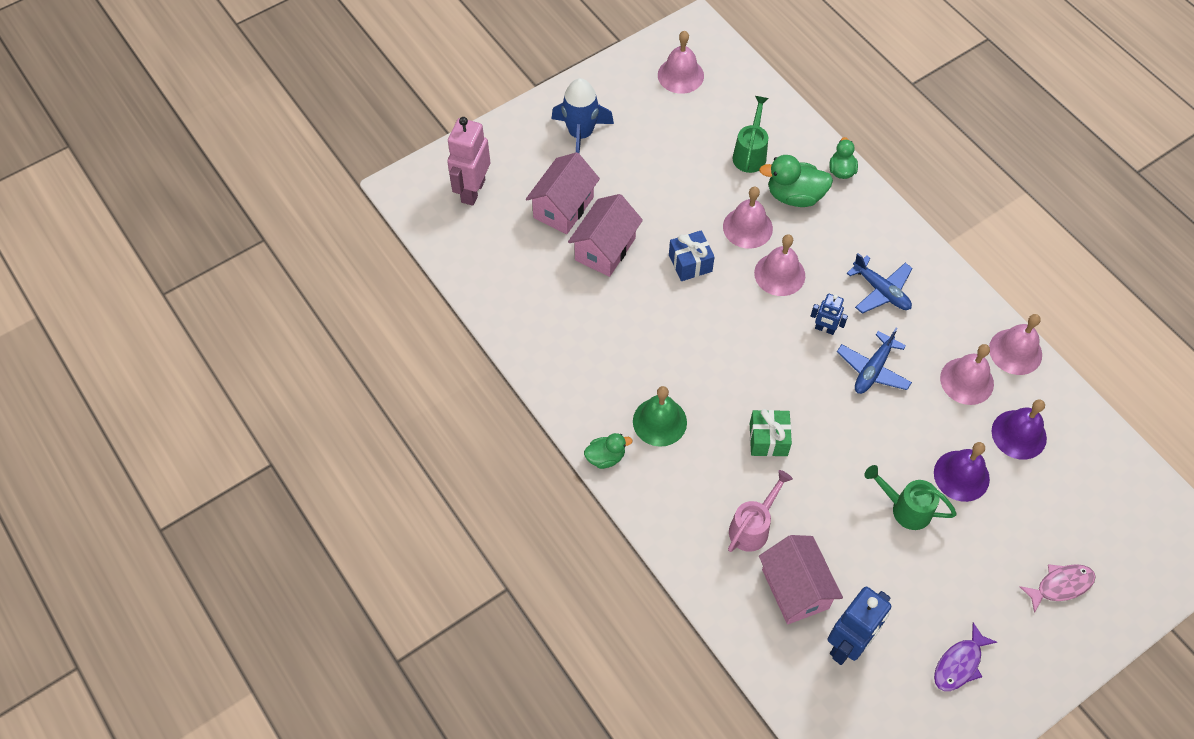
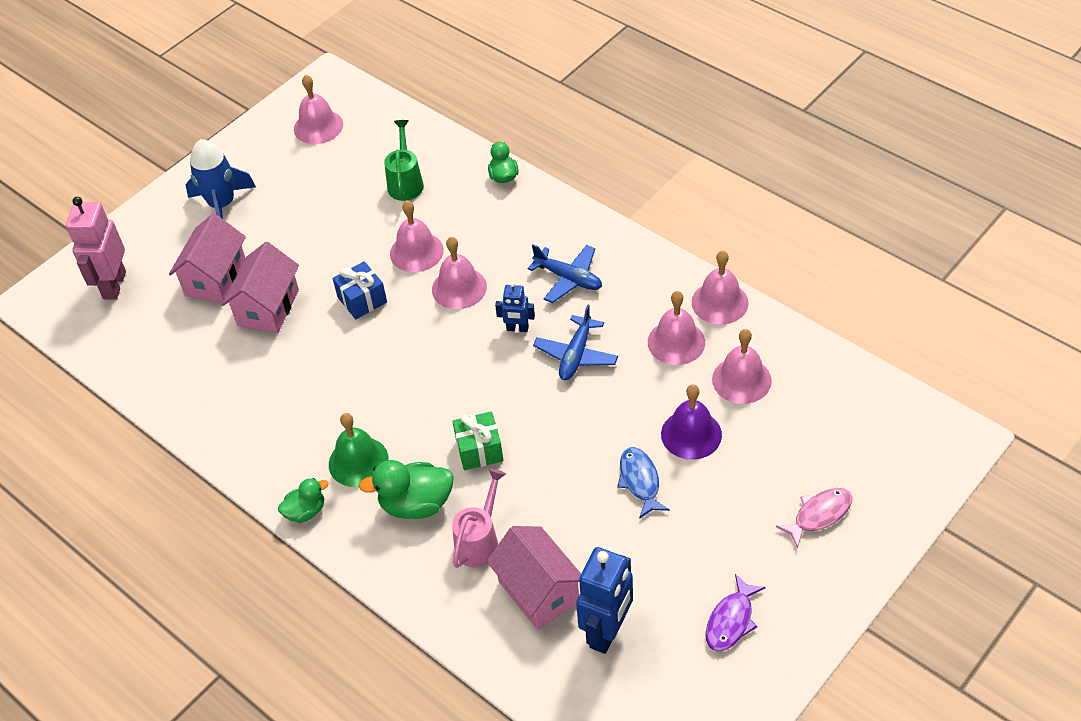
camera: 10 degrees left, 10 degrees down
(794, 196) = (460, 211): green duck -> green duck (416, 504)
(906, 508) = (640, 481): green watering can -> blue fish
(1019, 434) = (741, 380): purple bell -> pink bell

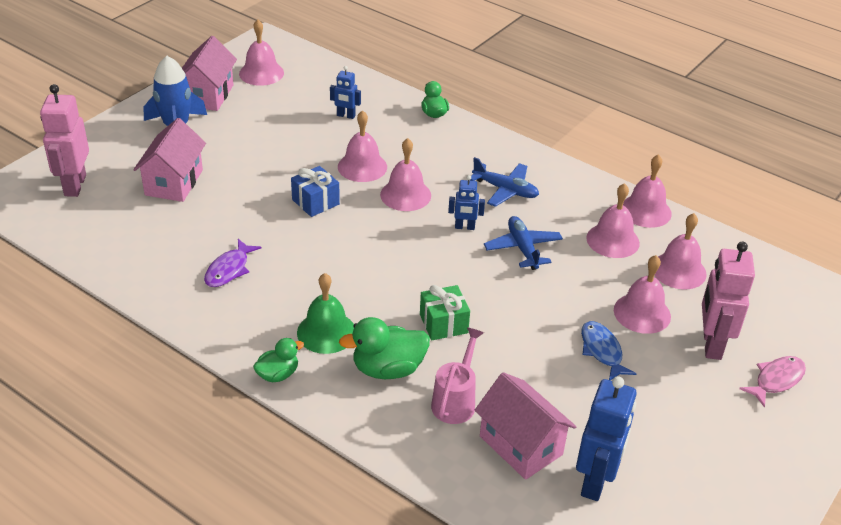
camera: 10 degrees left, 10 degrees down
(268, 308) = (226, 206): pink house -> pink house (208, 95)
(405, 183) = (346, 116): green watering can -> blue robot
(576, 355) = (523, 248): blue plane -> blue plane turned 150 degrees clockwise
(691, 434) = (642, 313): purple bell -> pink bell
(731, 621) = (715, 471): purple fish -> purple fish (229, 269)
(758, 472) = (711, 344): none -> pink robot

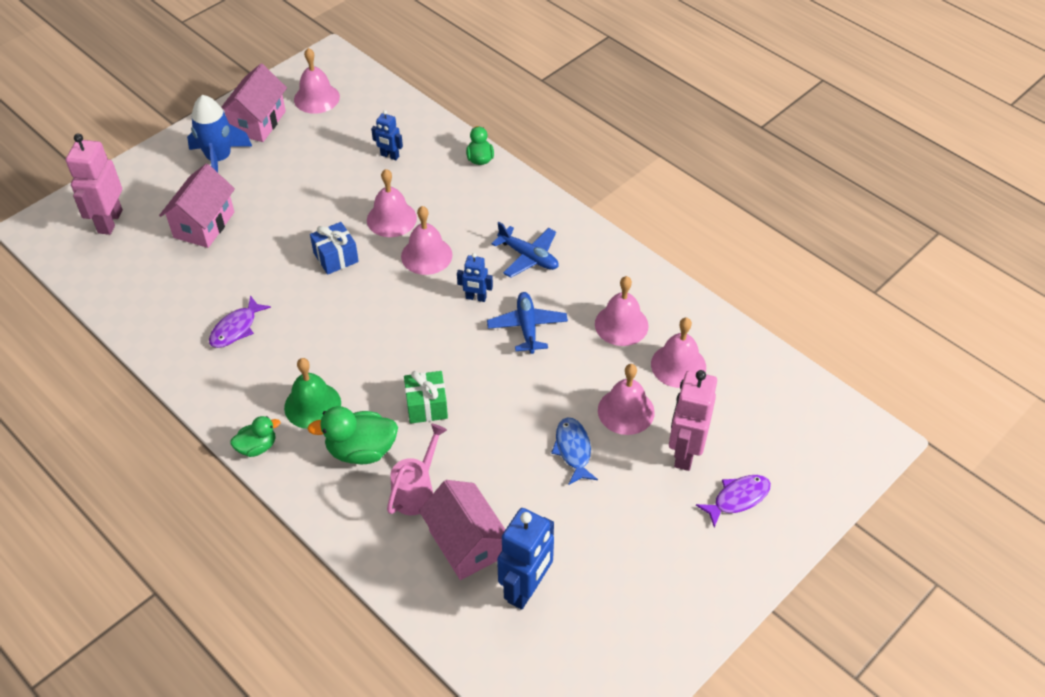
camera: 10 degrees right, 10 degrees up
(645, 211) = (666, 292): pink bell -> none
(776, 380) = (738, 498): pink fish -> purple fish

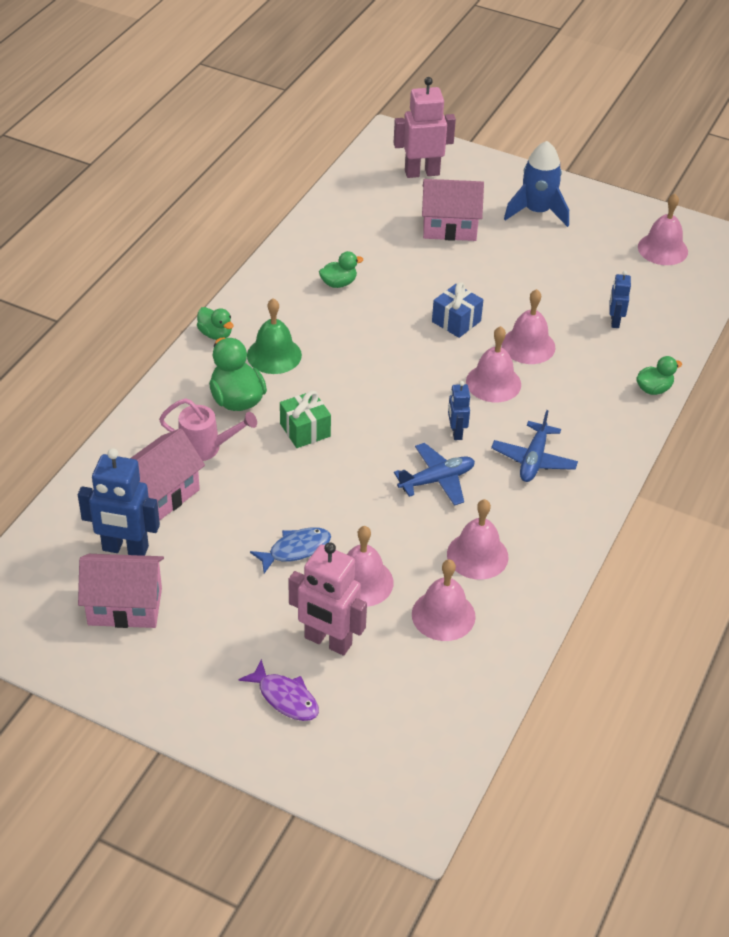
camera: 70 degrees right, 5 degrees down
(236, 328) = (338, 283): purple fish -> green duck
(258, 122) = (601, 221): pink house -> pink house (125, 606)
(685, 452) = (327, 641): pink robot -> pink robot turned 150 degrees counterclockwise

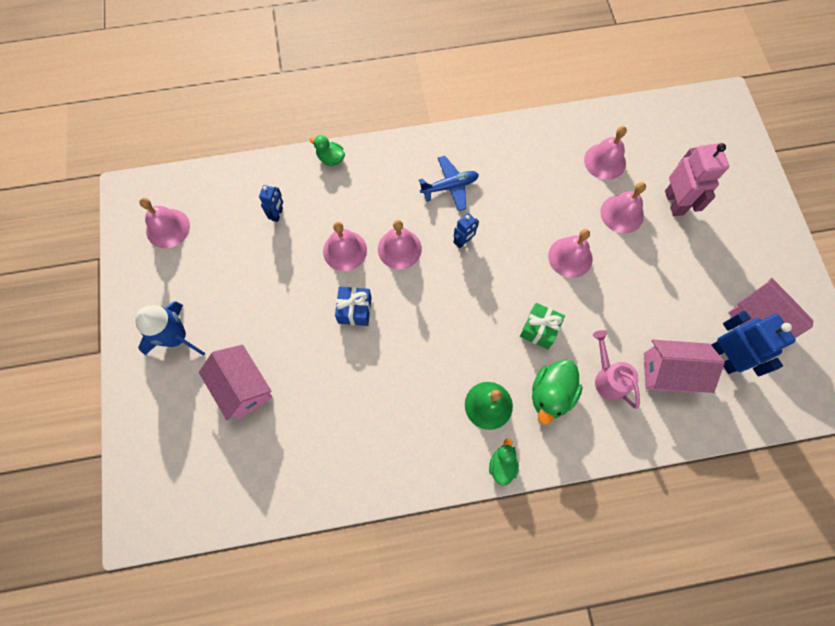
camera: 125 degrees left, 25 degrees up
(285, 698) = (725, 197): purple fish -> none
(296, 550) = (633, 263): blue fish -> none
(338, 283) = (375, 420): green duck -> none
(422, 173) = (179, 461): pink robot -> none
(436, 480) = (513, 226): blue plane -> none
(477, 555) = (549, 170): pink bell -> pink bell (570, 257)
(614, 321) = (277, 214): blue robot -> blue robot turned 45 degrees counterclockwise

